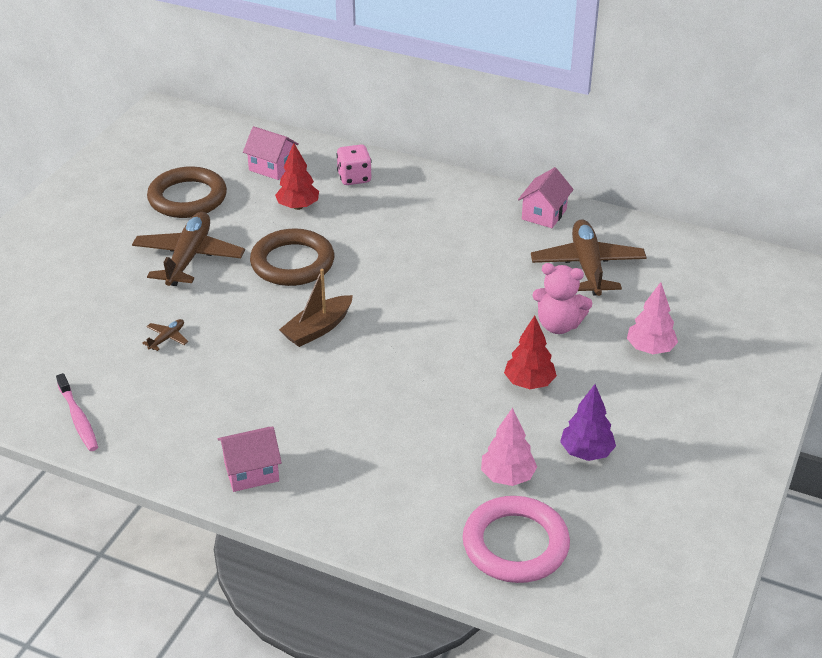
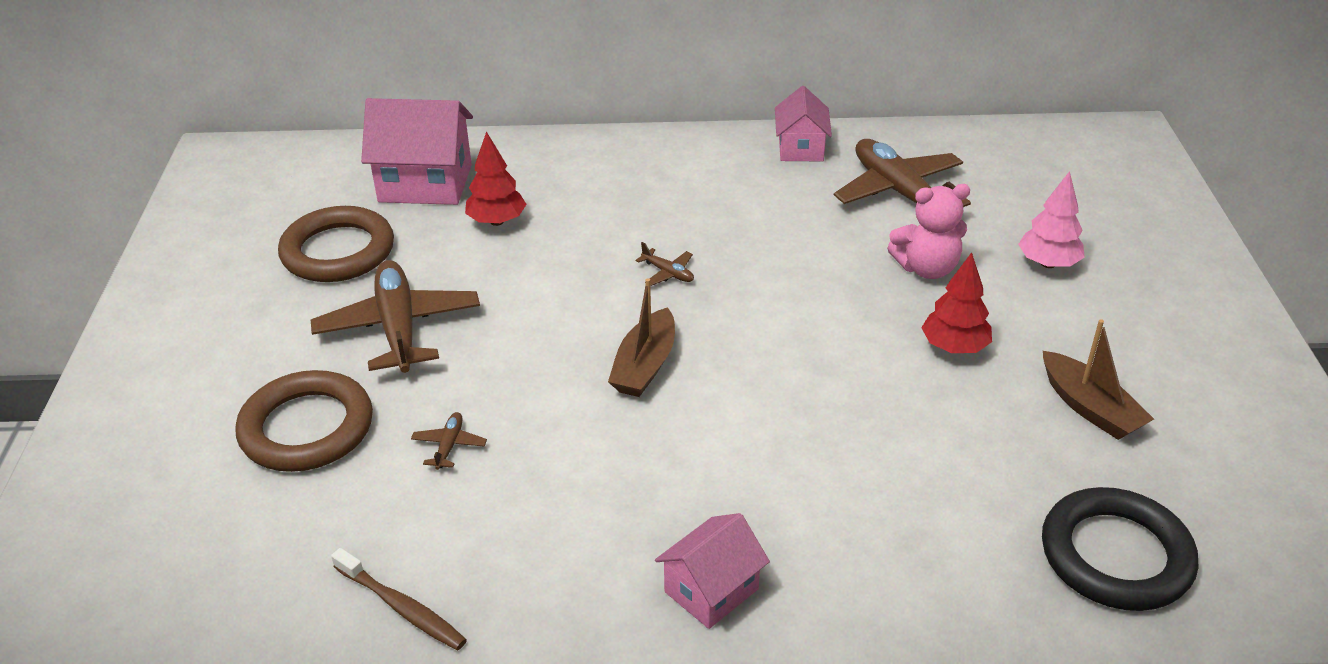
camera: 25 degrees left, 0 degrees up
(78, 418) = (402, 607): pink toothbrush -> brown toothbrush
(272, 167) = (425, 183): pink house -> pink house, size x1.63
(292, 263) = (545, 292): brown ring -> brown ring (307, 428)
(354, 178) = (541, 168): pink dice -> none
(380, 274) = (668, 273): none -> brown plane
(507, 476) = (1030, 472): pink tree -> none
(515, 544) = (1116, 555): pink ring -> black ring
(586, 452) = (1090, 408): purple tree -> brown boat

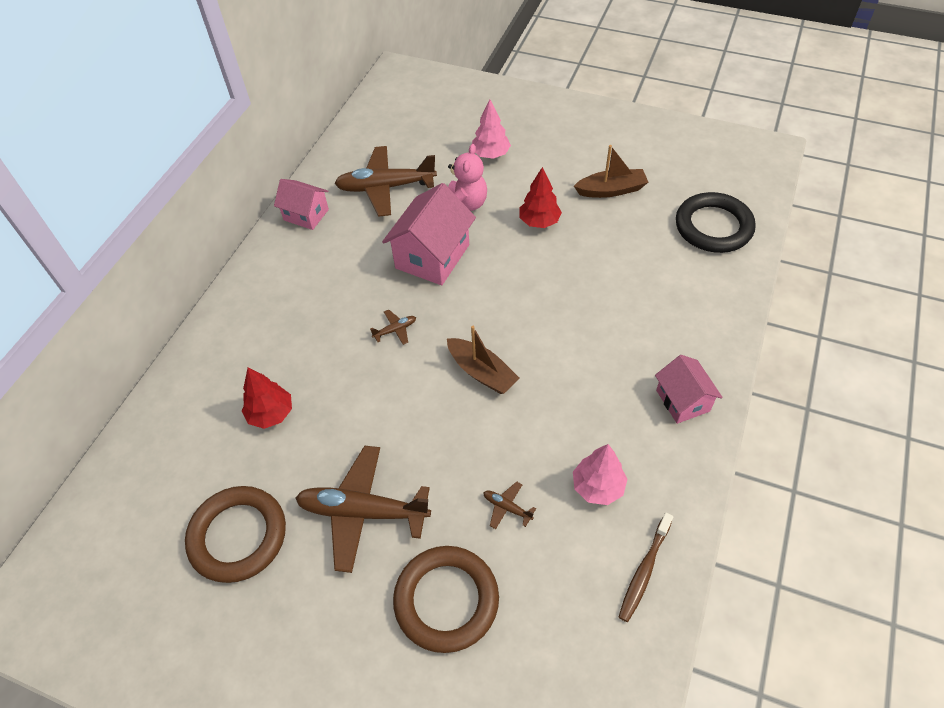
camera: 65 degrees left, 15 degrees up
(402, 607) = (644, 571): brown toothbrush -> brown toothbrush turned 150 degrees clockwise
(425, 183) = (186, 450): pink house -> pink house (432, 256)
(515, 526) = (597, 487): none -> pink tree

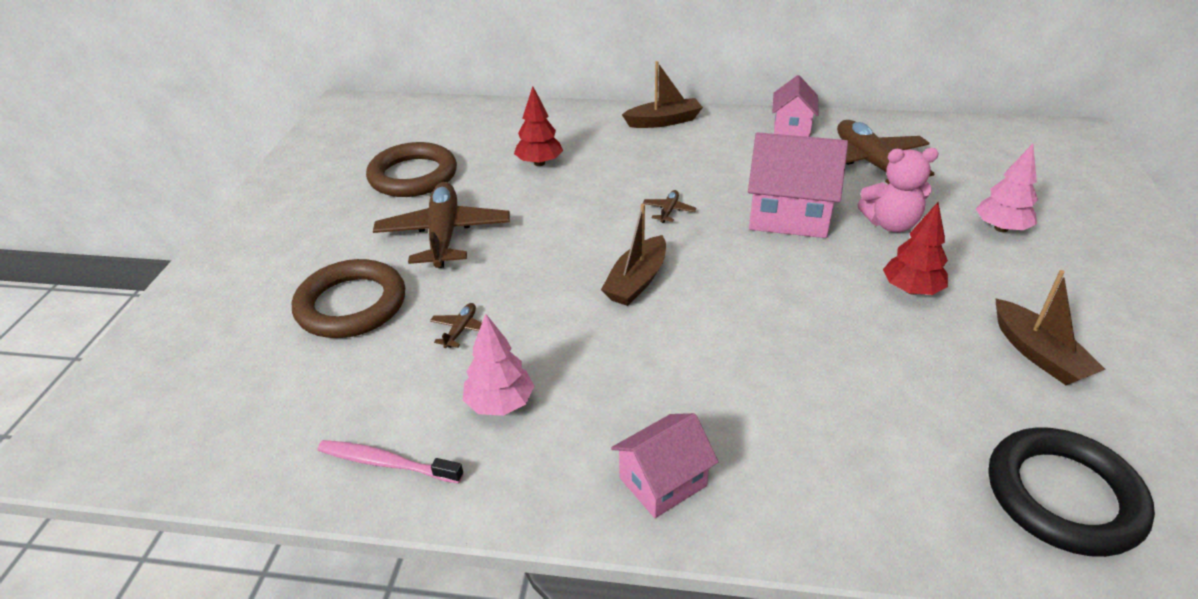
camera: 75 degrees right, 15 degrees down
(246, 299) = (663, 121): none -> brown boat
(395, 330) = (668, 211): brown plane -> brown plane turned 120 degrees counterclockwise
(644, 571) = (386, 463): brown toothbrush -> pink toothbrush

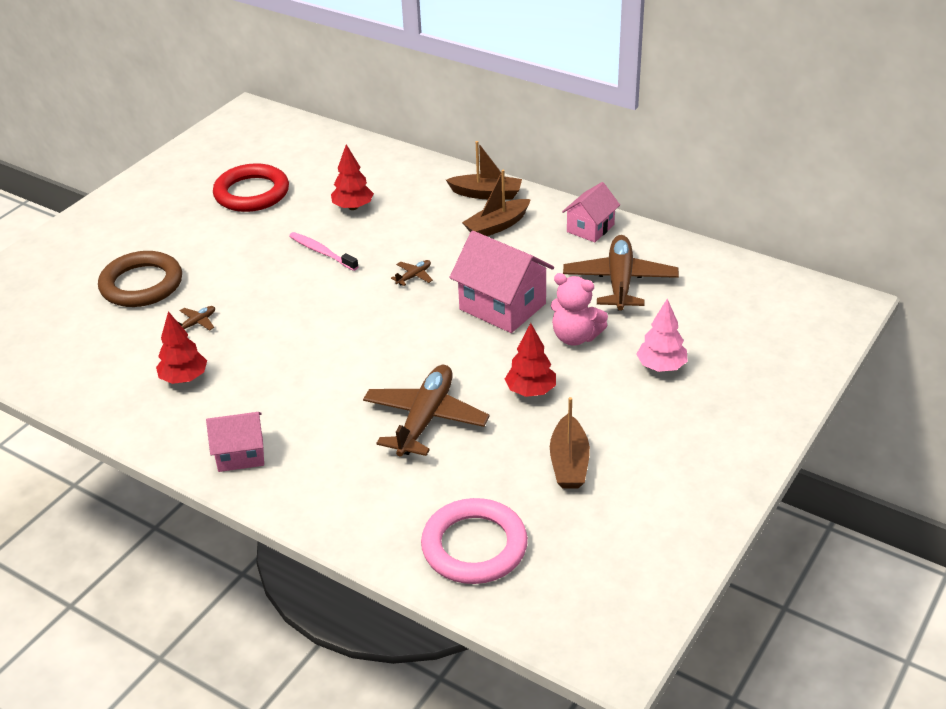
camera: 25 degrees right, 0 degrees up
(386, 463) = (95, 391): pink toothbrush -> pink toothbrush (322, 252)
(413, 176) = (252, 193): brown ring -> red ring
(444, 235) = (237, 249): brown plane -> brown plane (425, 419)
(500, 403) = (184, 378): pink tree -> red tree
(637, 281) = (340, 324): brown boat -> brown boat (497, 226)
(1063, 496) = (474, 546): black ring -> pink ring

